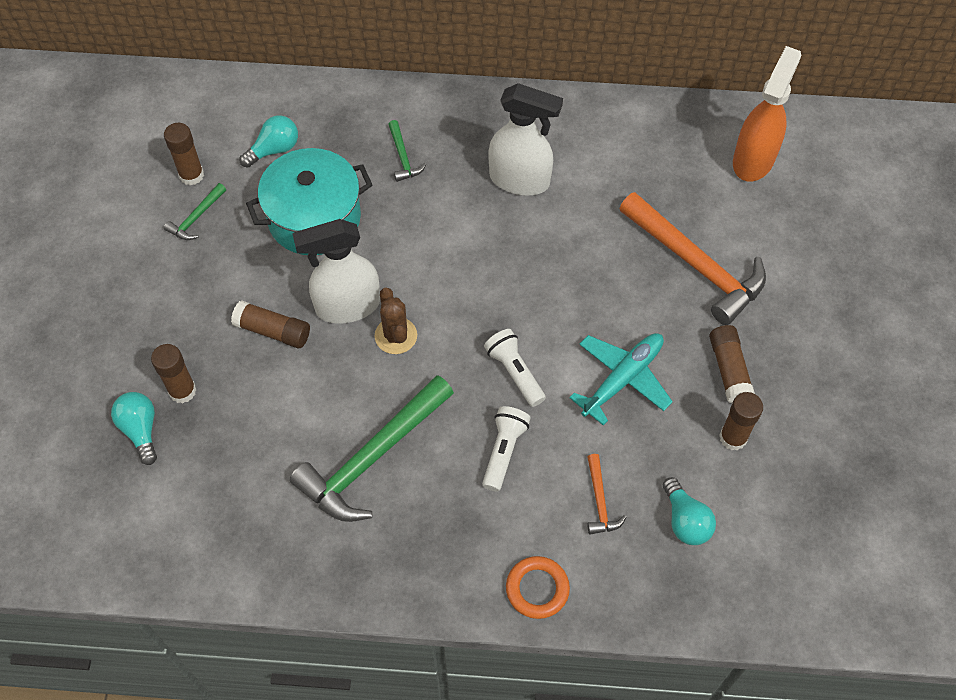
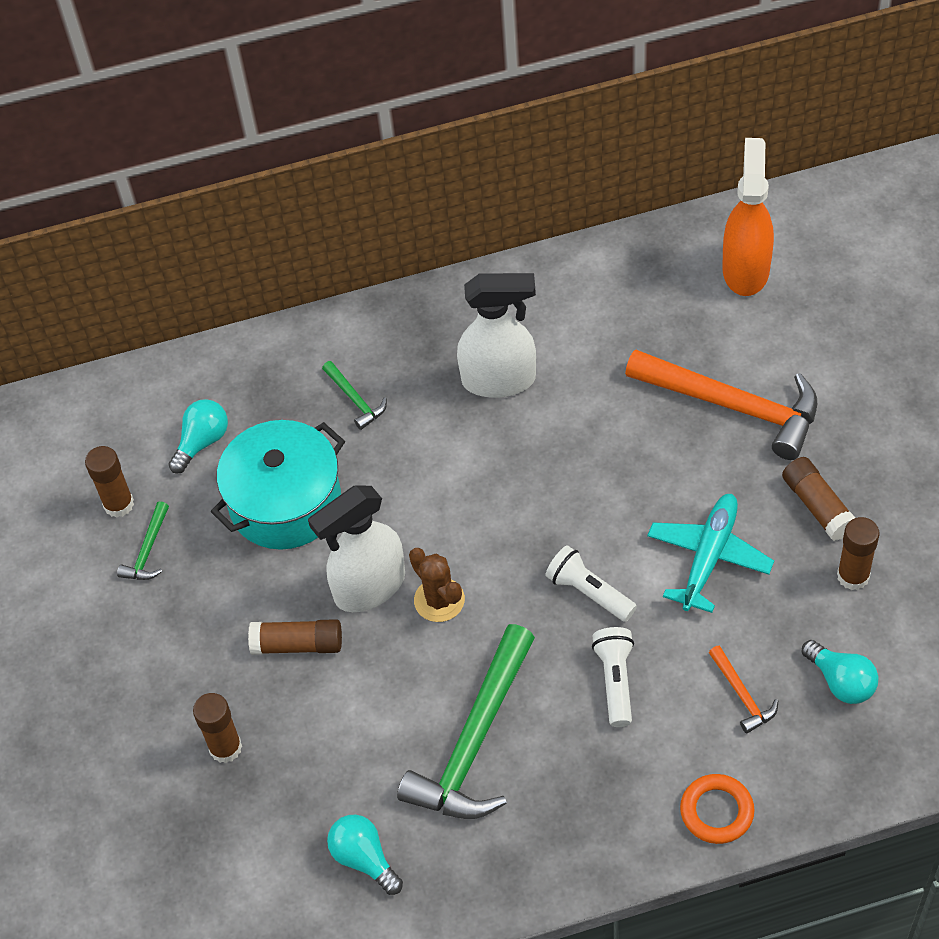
camera: 15 degrees left, 5 degrees down
(140, 430) = (198, 808): turquoise light bulb -> turquoise light bulb (364, 859)

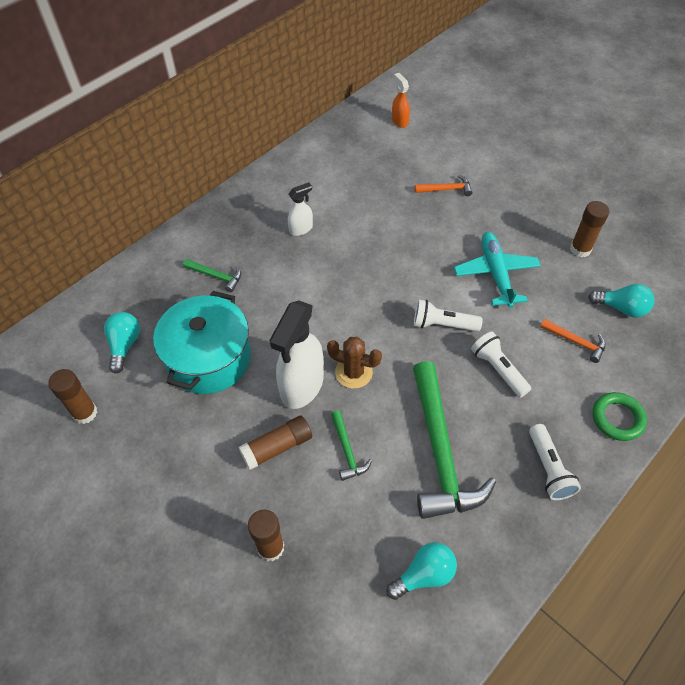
camera: 35 degrees left, 0 degrees up
(148, 550) = (126, 434): green hammer -> green hammer (347, 450)
(364, 859) = (424, 575): turquoise light bulb -> turquoise light bulb turned 135 degrees clockwise
(499, 380) = (301, 229): white spray bottle -> white spray bottle, size x0.51
(586, 824) = (548, 468): none -> white flashlight
(716, 811) = (617, 418): orange ring -> green ring
(733, 406) = (446, 189): orange hammer -> orange hammer, size x0.45
(745, 269) = (399, 121): orange spray bottle -> orange spray bottle, size x0.51
(817, 506) = (532, 221): brown glue stick -> none

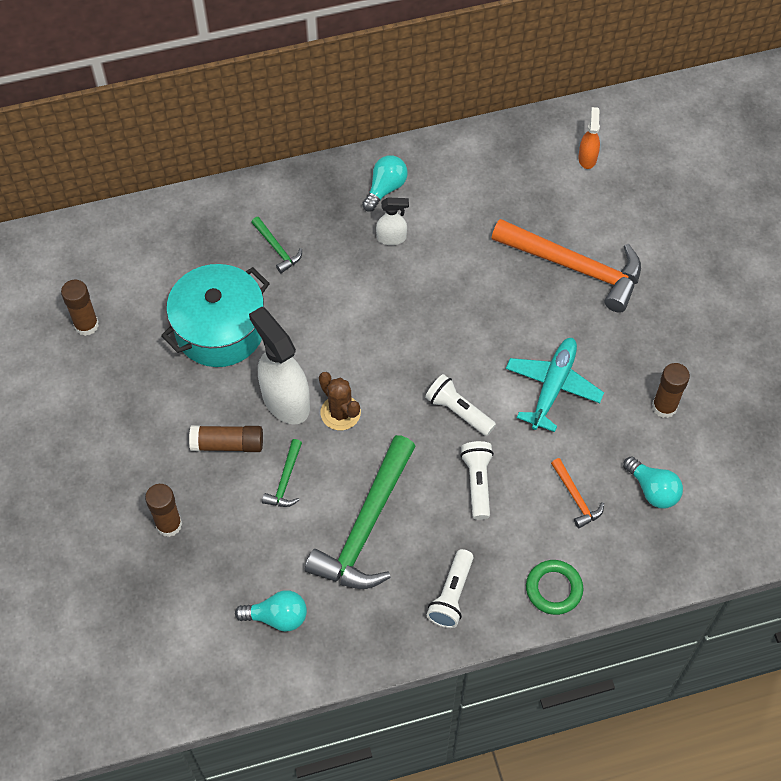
camera: 30 degrees right, 5 degrees up
(125, 345) = (154, 277): turquoise light bulb -> turquoise light bulb (385, 189)
(302, 386) = (285, 400): white spray bottle -> white spray bottle turned 90 degrees clockwise
(446, 189) = (575, 267): orange hammer -> orange hammer, size x2.24

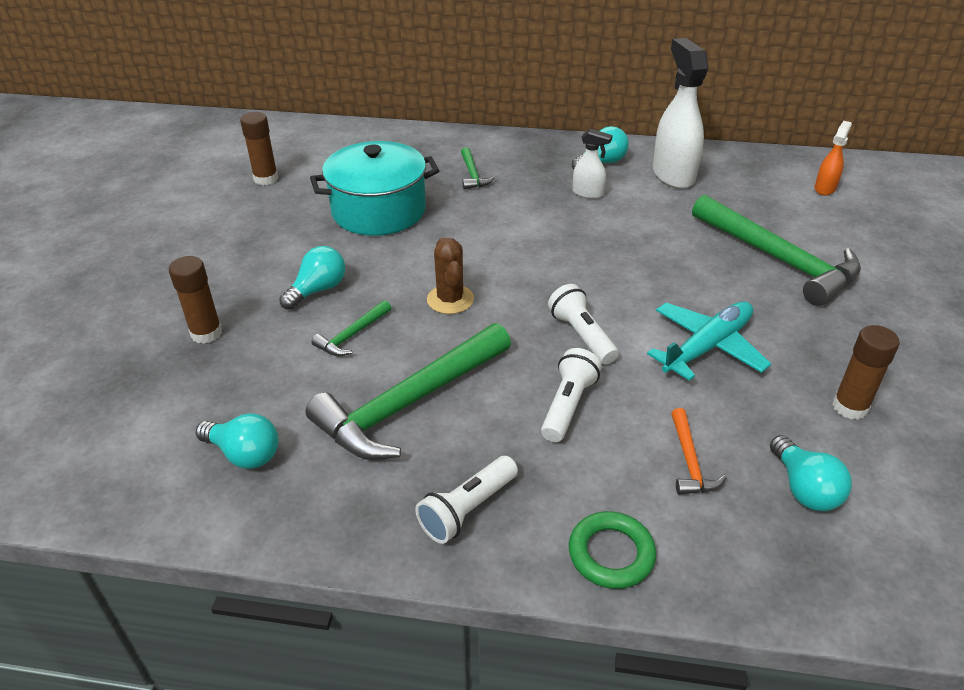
camera: 25 degrees right, 20 degrees down
(227, 444) = (318, 290): brown glue stick -> turquoise light bulb
(285, 400) = (401, 274): white spray bottle -> white spray bottle (673, 175)
(575, 267) = (778, 259): orange hammer -> green hammer

